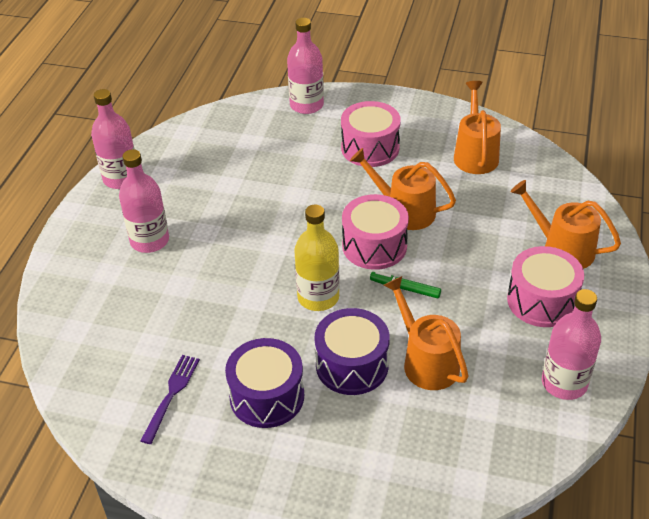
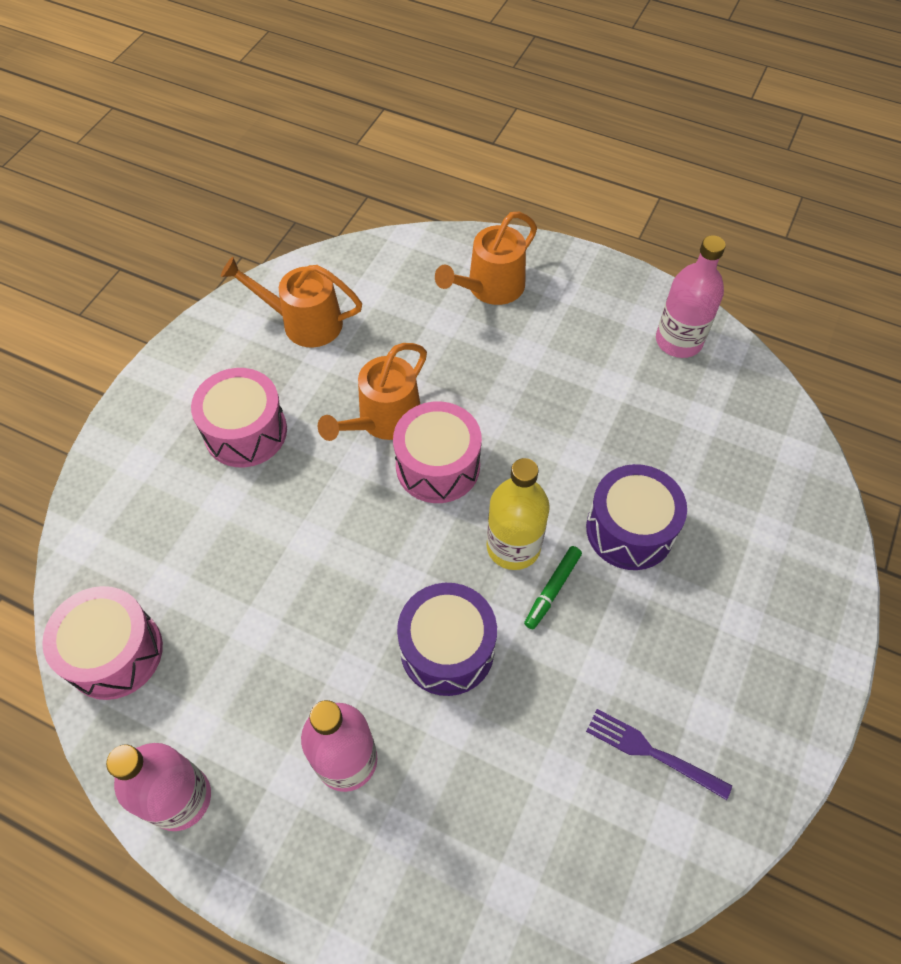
camera: 80 degrees left, 15 degrees up
(267, 396) = (666, 632): purple drum -> purple drum (447, 649)
(306, 105) = (113, 492): pink bottle -> none
(405, 288) = (518, 449): green marker -> green marker (552, 590)
(426, 361) = (634, 453): orange watering can -> none
(541, 301) = (564, 327): pink drum -> pink drum (114, 653)

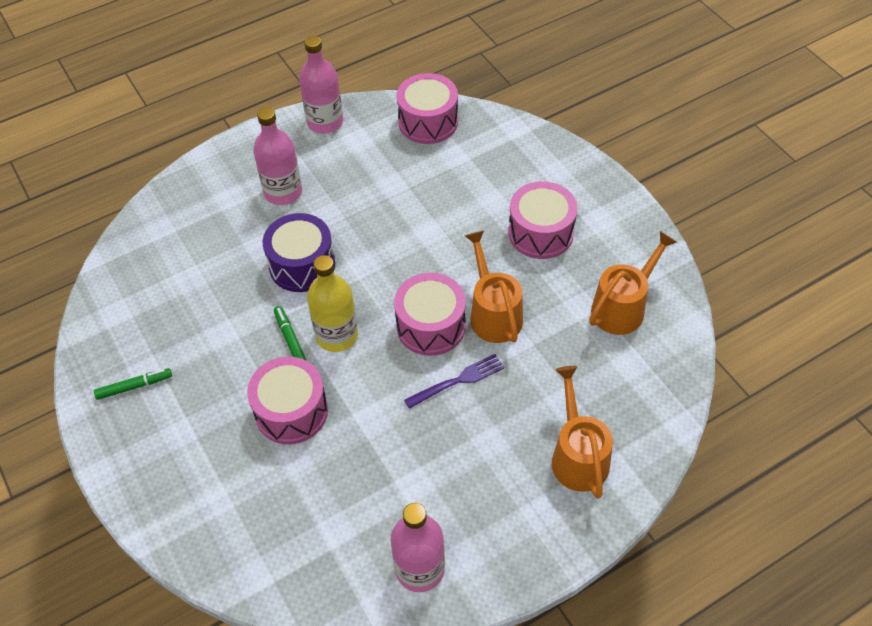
camera: 125 degrees right, 5 degrees down
(630, 529) = (291, 411): purple drum -> pink drum
(652, 752) = (157, 329): purple fork -> purple fork (458, 381)
(735, 714) = (134, 386): none -> green marker

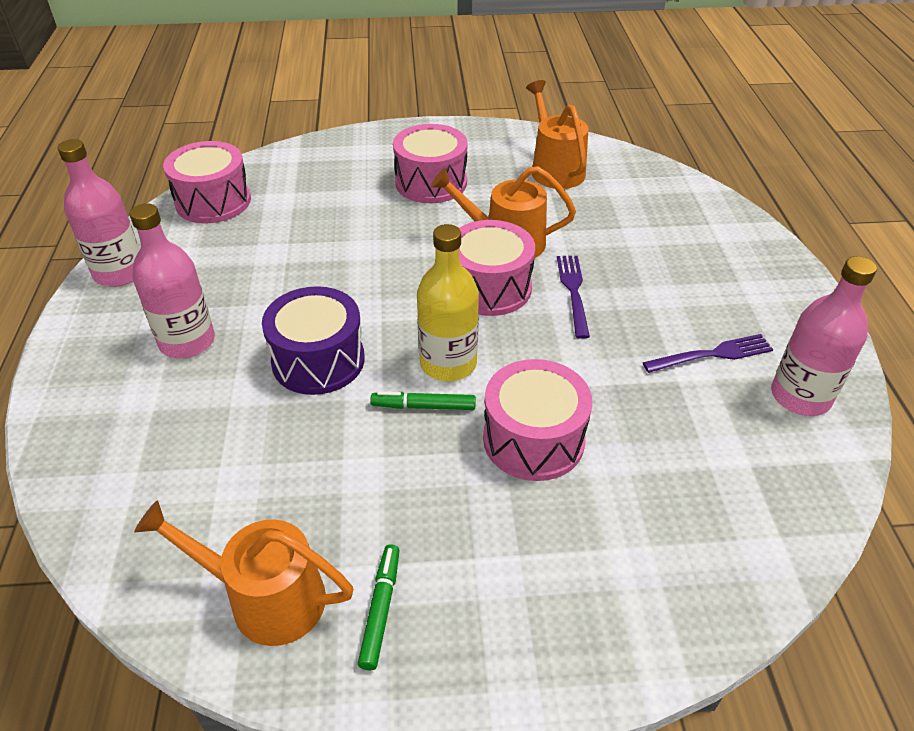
camera: 65 degrees left, 10 degrees down
(436, 496) = (712, 354): none -> purple fork
(577, 456) = (705, 247): orange watering can -> orange watering can (266, 598)

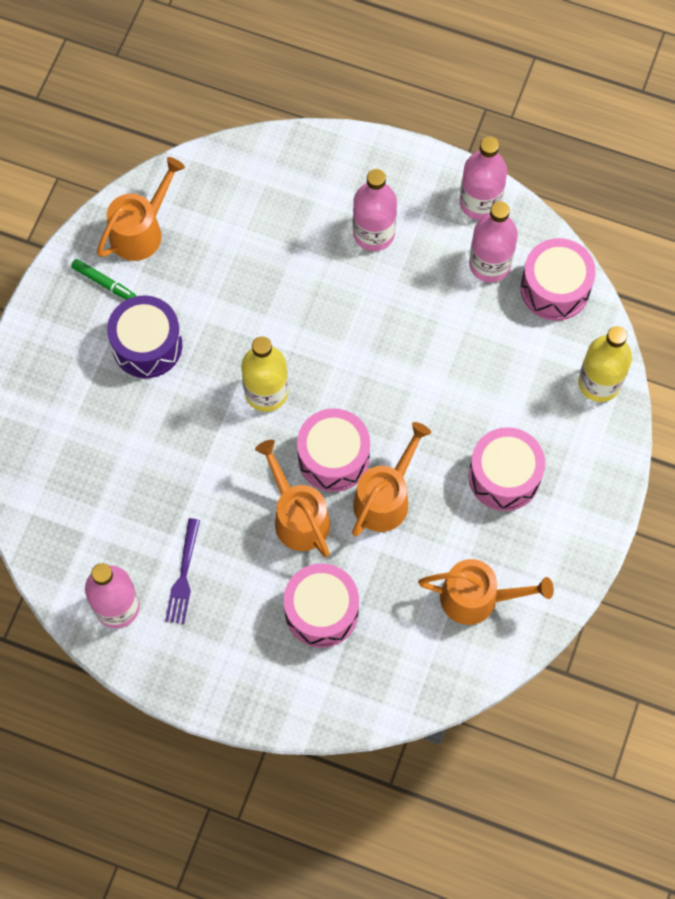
camera: 115 degrees right, 25 degrees up
(199, 246) = (490, 264): none -> pink bottle
(304, 157) = (599, 383): none -> yellow bottle
(318, 360) = (312, 310): purple drum -> purple drum (147, 345)
(423, 406) = (234, 360): green marker -> none
(533, 439) = (172, 414): pink drum -> pink drum (321, 611)
(573, 292) = (298, 517): purple fork -> orange watering can

